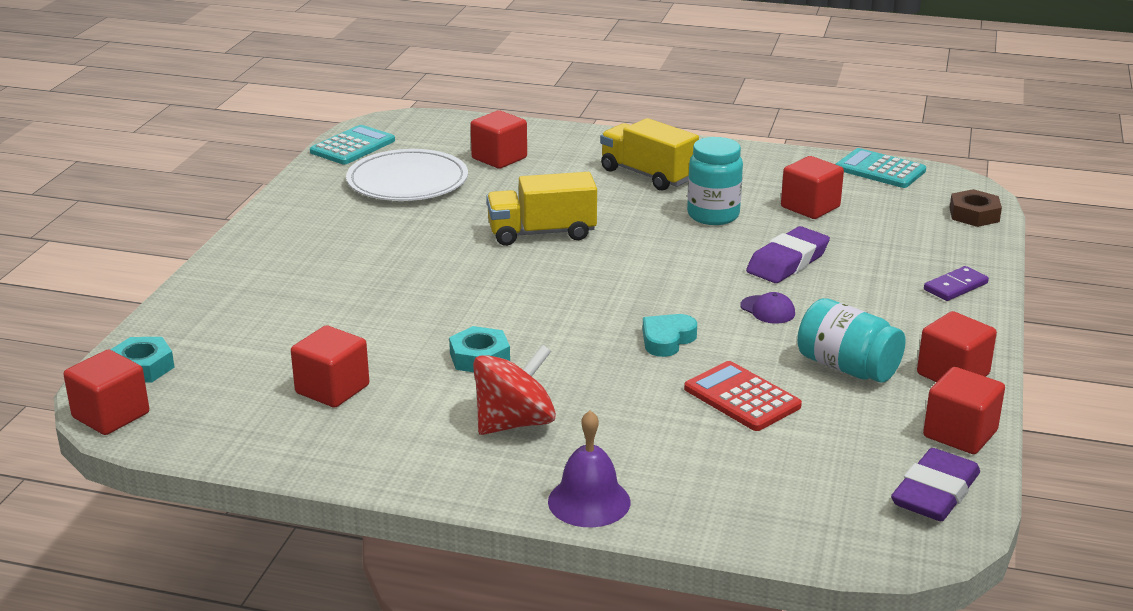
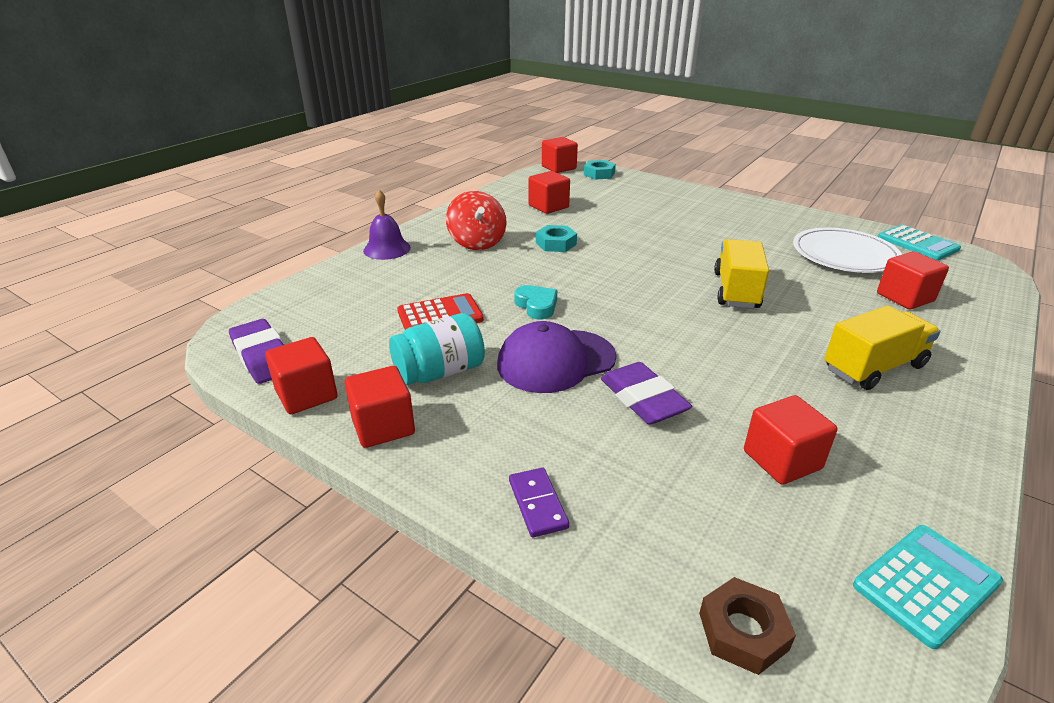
camera: 110 degrees right, 5 degrees up
(713, 215) = (764, 383): turquoise jar -> none
(767, 310) = (556, 361): purple cap -> purple cap, size x2.28

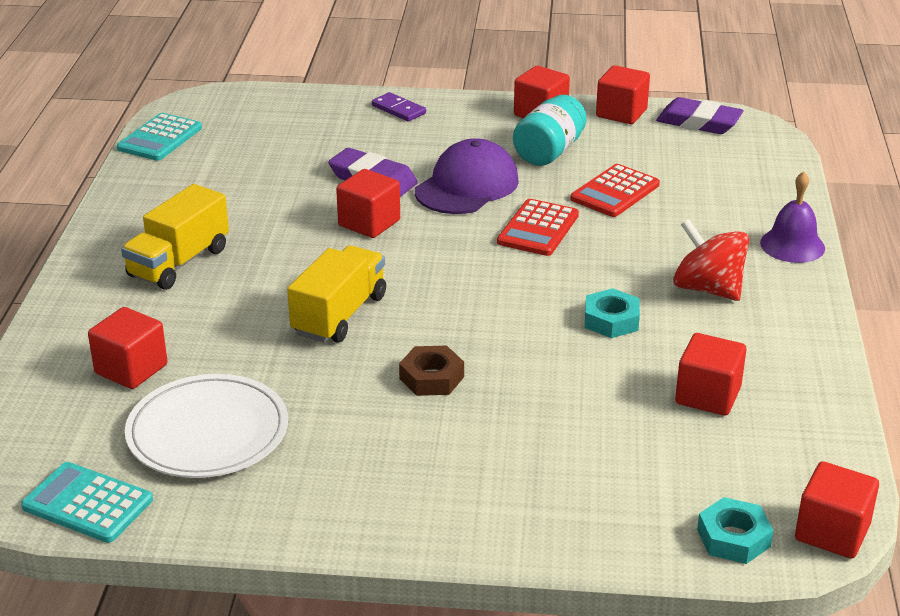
camera: 150 degrees right, 0 degrees up
(536, 306) = (538, 229): turquoise heart -> red calculator
(736, 290) = (339, 315): yellow truck -> yellow truck turned 135 degrees counterclockwise
(743, 631) = (258, 99): brown nut -> brown nut (431, 378)
(782, 460) = (252, 171): red cube -> red cube (369, 223)

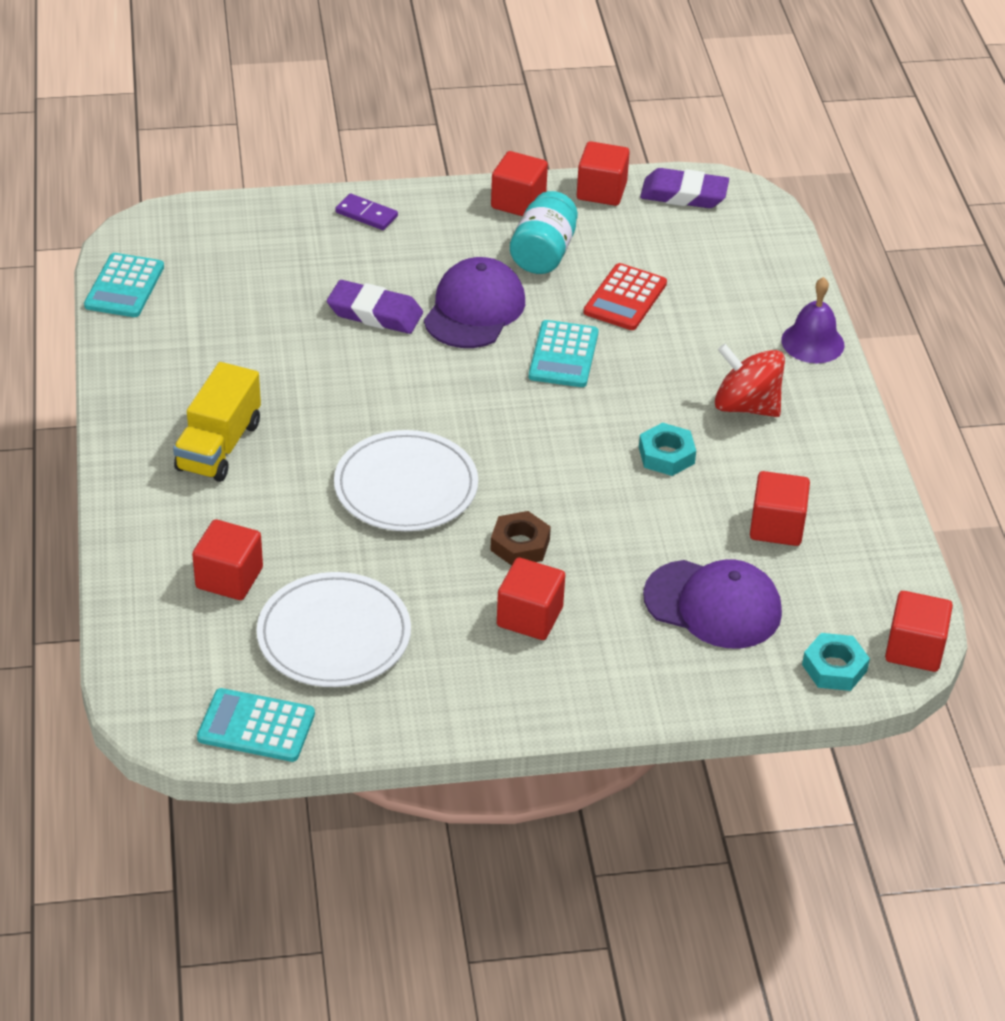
camera: 15 degrees left, 10 degrees up
(339, 315) = (406, 486): yellow truck -> white plate
(369, 223) = (392, 370): red cube -> red cube (529, 617)
(538, 229) = (563, 355): red calculator -> turquoise calculator
(615, 458) = (713, 605): none -> purple cap

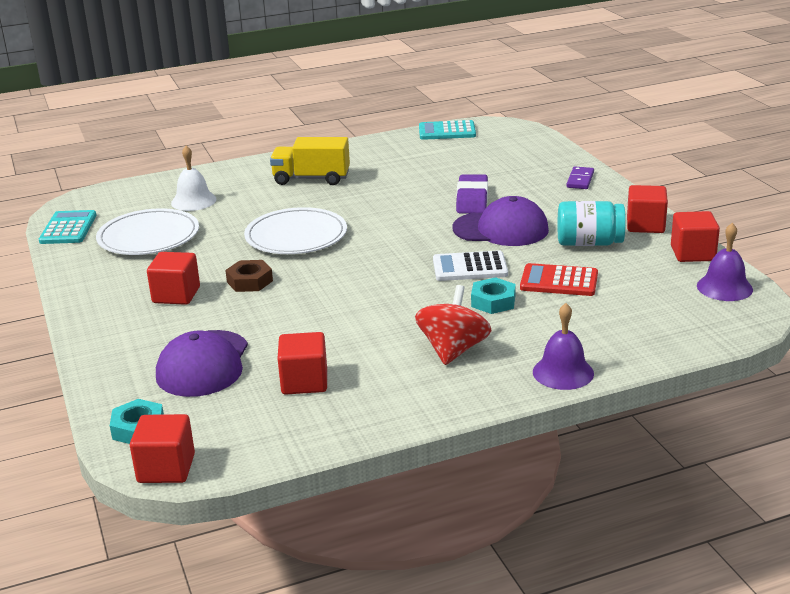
camera: 80 degrees right, 15 degrees down
(229, 578) = (193, 201): red cube -> white bell
(563, 355) = (470, 267): turquoise calculator -> white calculator
(666, 455) = (372, 323): turquoise nut -> turquoise nut (493, 301)
(684, 195) = (724, 287): purple eraser -> purple bell

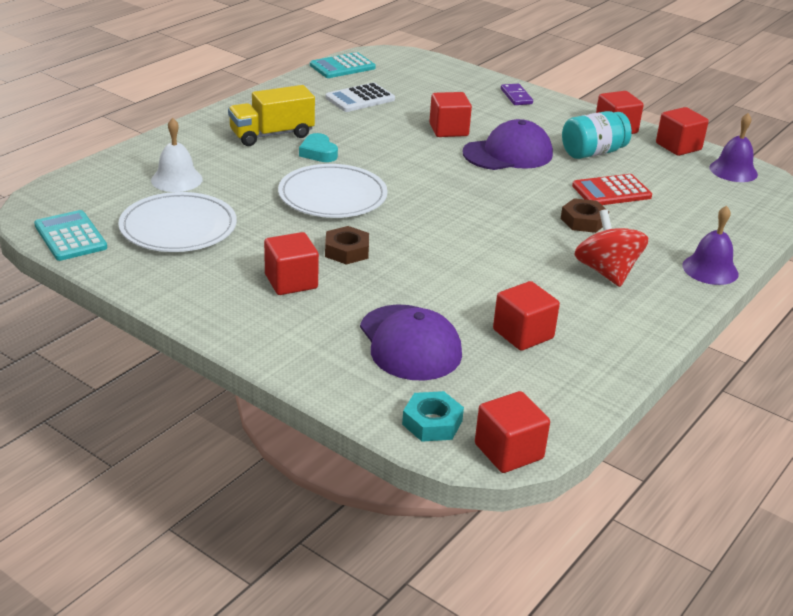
camera: 35 degrees left, 5 degrees up
(331, 199) = (318, 152): none -> turquoise heart
(470, 267) = (526, 194): white calculator -> white calculator (360, 99)
(472, 199) = (448, 130): purple eraser -> red cube
(493, 301) = (583, 221): turquoise nut -> brown nut

